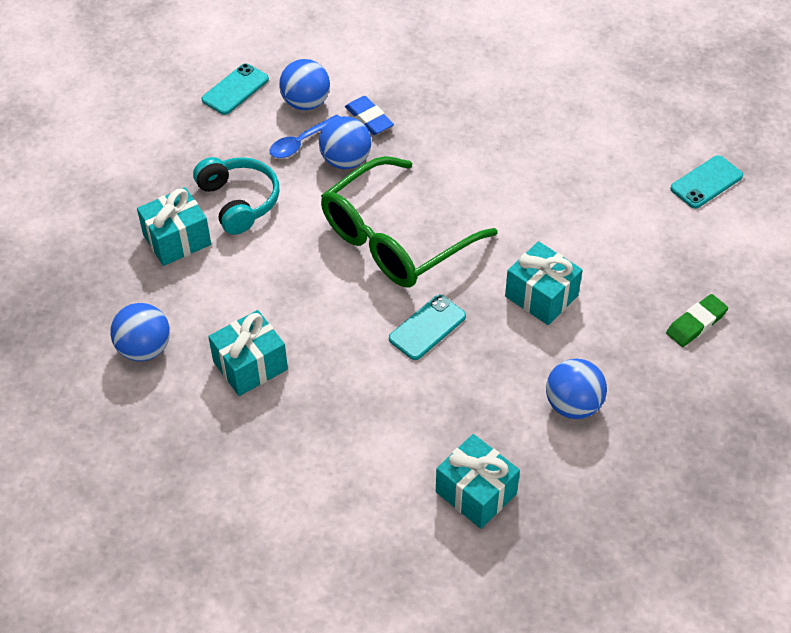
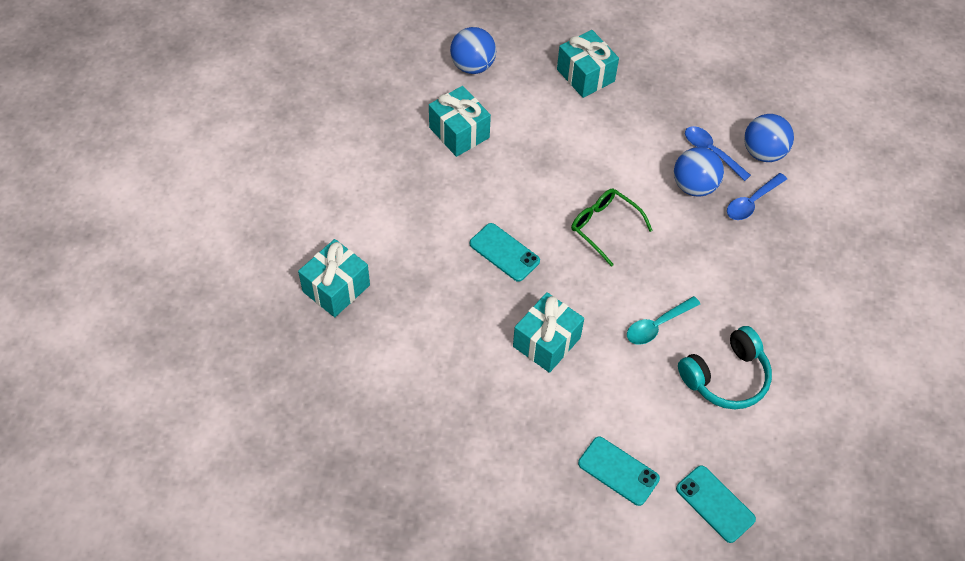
camera: 85 degrees right, 5 degrees up
(235, 89) = (769, 100): turquoise phone -> turquoise phone (618, 471)
(239, 201) = (633, 112): turquoise headphones -> turquoise headphones (726, 377)
(369, 119) = (752, 202): blue eraser -> blue spoon
(396, 238) = (605, 227): green glasses -> green glasses, size x0.51
(518, 206) = (657, 325): none -> turquoise spoon
(573, 405) = (424, 363): blue ball -> none
(696, 323) = (522, 476): green eraser -> none

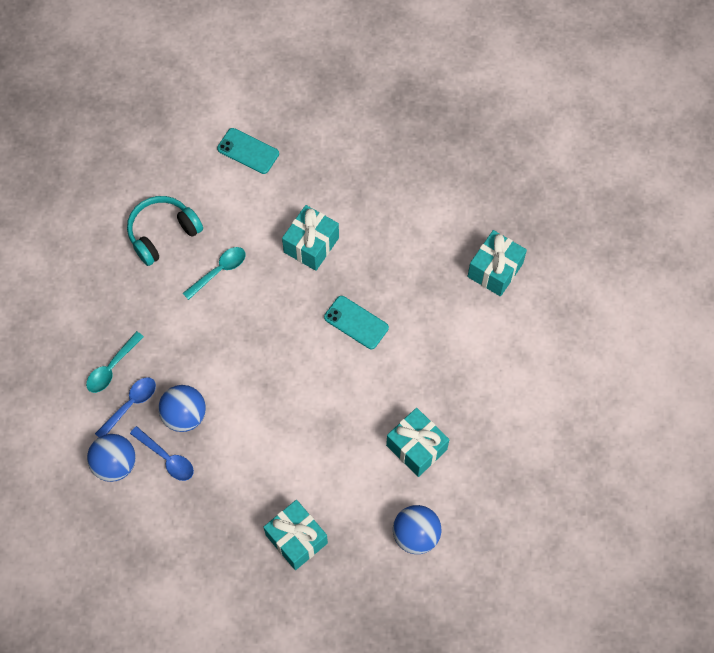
camera: 175 degrees right, 10 degrees up
(605, 227) = (267, 359): green glasses -> none
(715, 504) = (175, 136): turquoise phone -> none
(775, 239) = (112, 368): none -> turquoise spoon

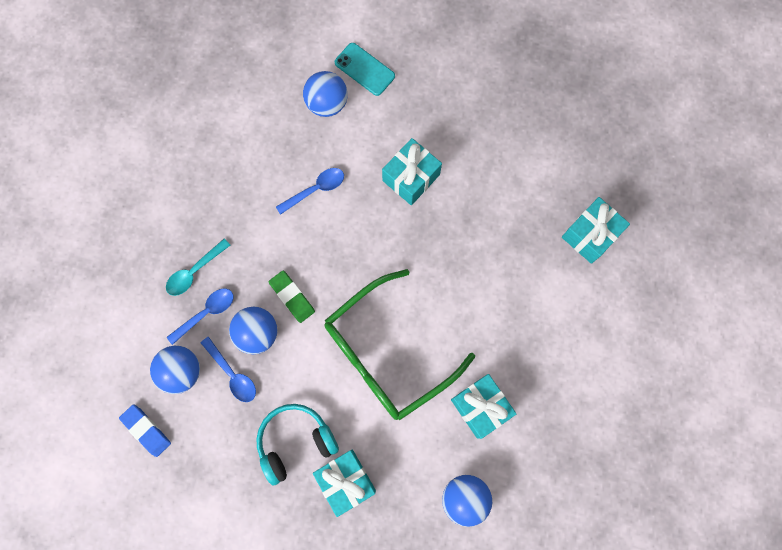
camera: 10 degrees right, 10 degrees up
(89, 526) = (146, 430): none -> blue eraser
(163, 233) = (267, 141): turquoise headphones -> turquoise headphones (295, 442)
(213, 376) = (292, 297): none -> green eraser
(216, 189) = (327, 103): none -> blue ball
(219, 271) = (315, 189): turquoise spoon -> blue spoon
(317, 411) = (388, 352): none -> green glasses
(356, 322) = (442, 266): turquoise phone -> none

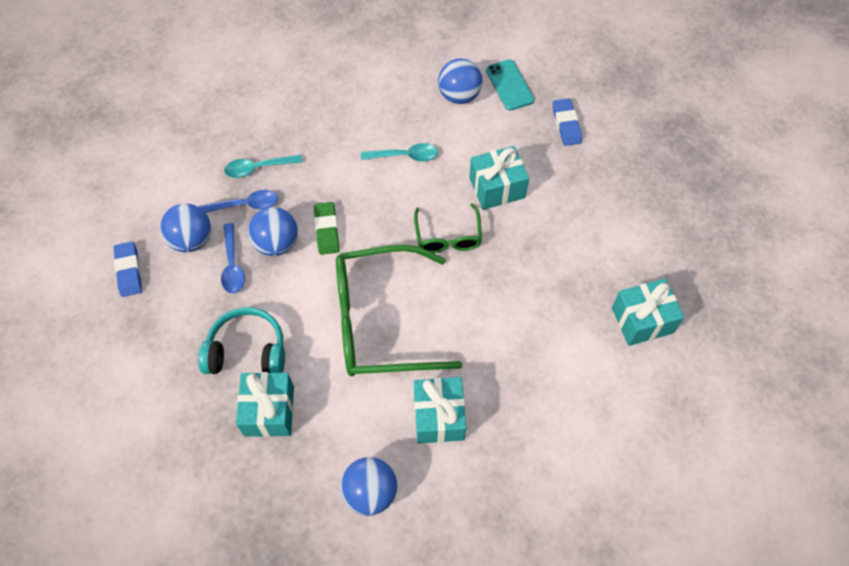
camera: 30 degrees right, 15 degrees down
(315, 189) = (405, 156): blue spoon -> turquoise spoon
(396, 246) = (448, 236): none -> green glasses
(435, 84) = (566, 124): none -> blue eraser

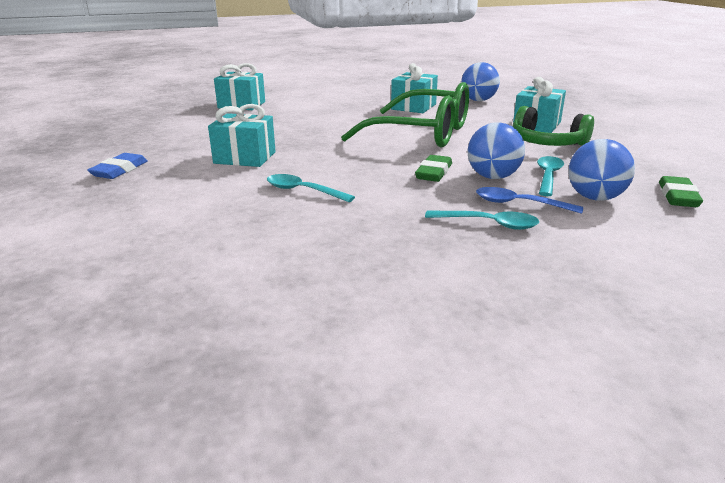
camera: 150 degrees left, 35 degrees down
(129, 271) = (678, 196): blue eraser -> green eraser
(232, 265) = (548, 176): blue spoon -> turquoise spoon
(247, 351) = (547, 143): turquoise headphones -> green headphones
(448, 236) = (323, 149): green glasses -> none
(459, 95) = (179, 213): blue ball -> none
(509, 85) = (113, 205): turquoise phone -> none

